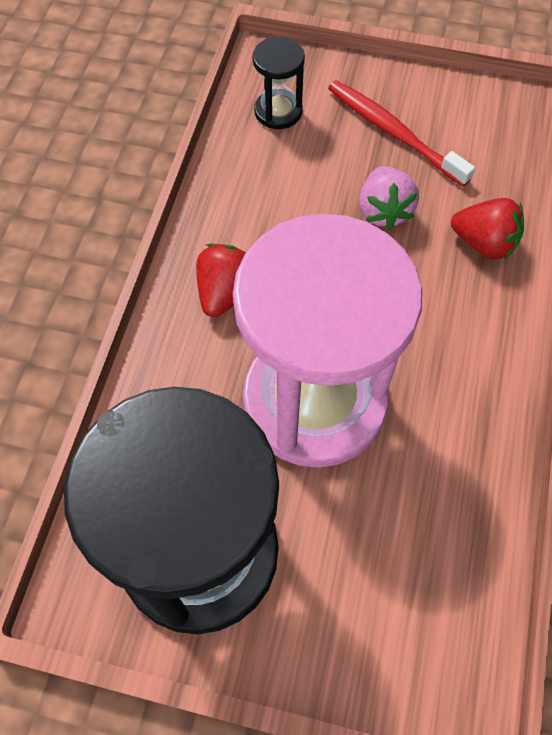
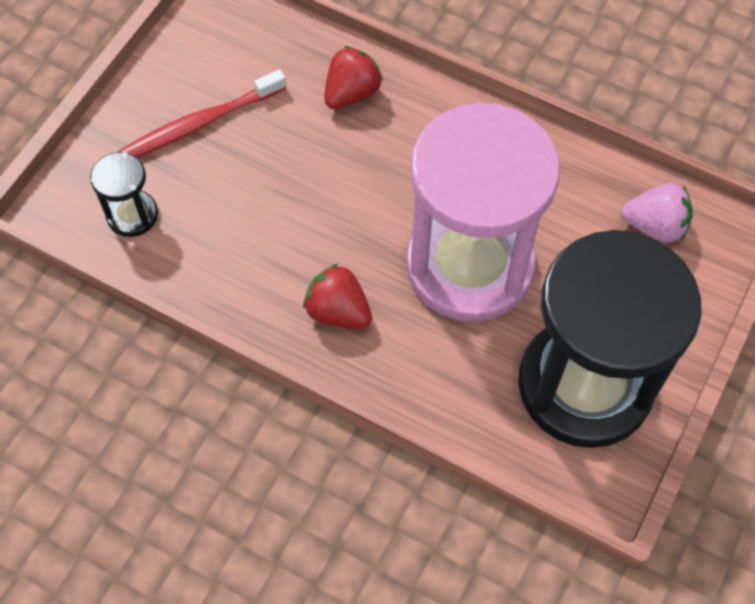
camera: 75 degrees left, 0 degrees up
(383, 211) = (290, 158): pink strawberry -> pink strawberry (655, 226)

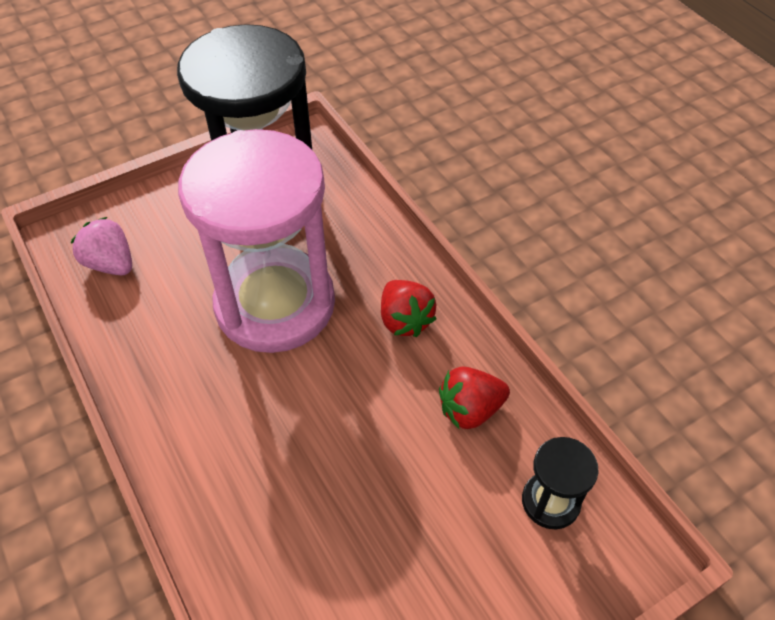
camera: 150 degrees left, 10 degrees down
(199, 124) = (433, 576): red toothbrush -> none
(351, 93) = (250, 523): red strawberry -> red strawberry (470, 410)

